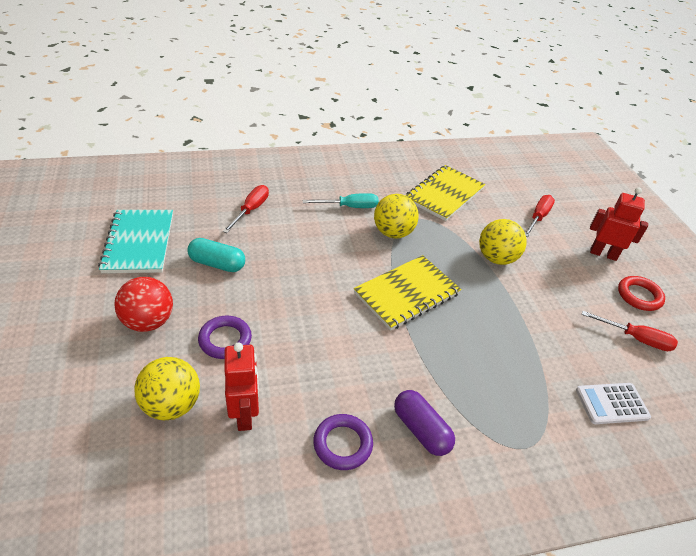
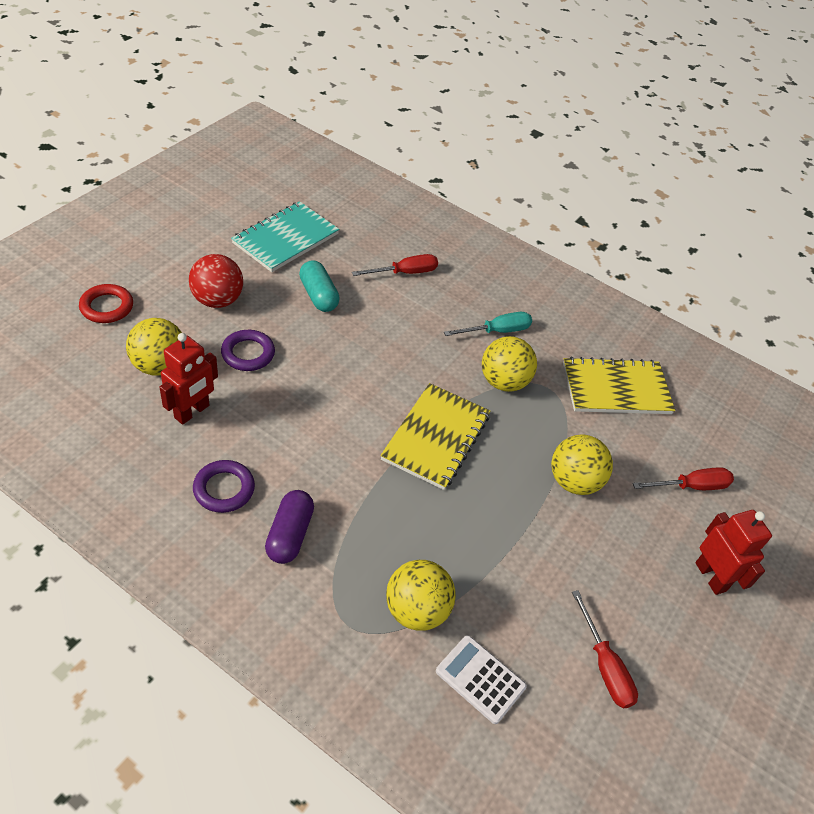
camera: 45 degrees right, 5 degrees up
(349, 207) = (497, 331): turquoise screwdriver -> turquoise screwdriver turned 60 degrees counterclockwise
(406, 293) = (435, 437): yellow notebook -> yellow notebook turned 75 degrees counterclockwise
(538, 400) = (416, 610): none -> yellow ball
(639, 296) = (682, 643): red ring -> red ring (107, 307)

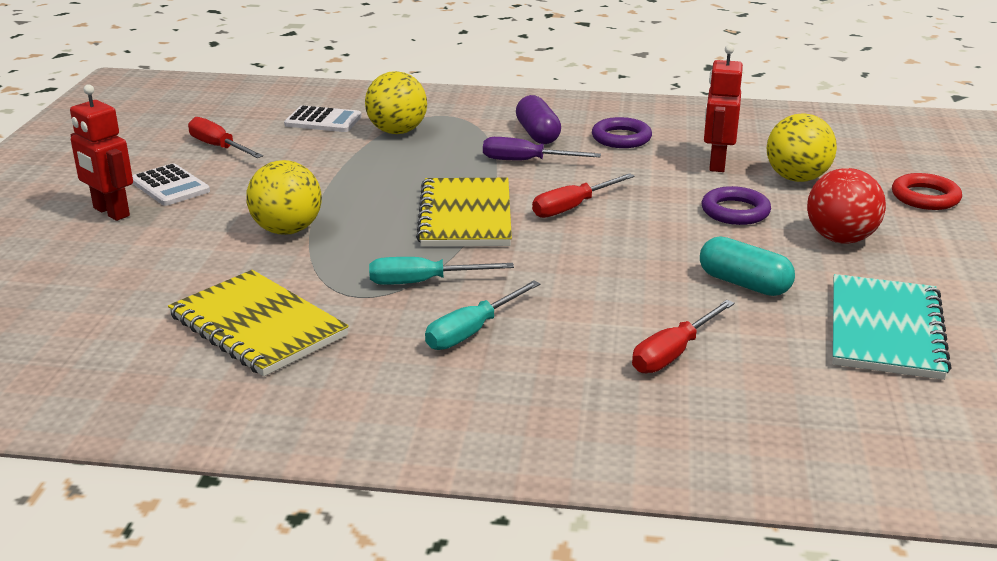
camera: 160 degrees right, 20 degrees down
(337, 492) = (526, 161): none -> purple screwdriver
(503, 382) = (423, 282): yellow ball -> turquoise screwdriver
(616, 389) = (258, 326): yellow notebook -> yellow notebook turned 75 degrees clockwise
(659, 601) = (170, 186): none -> white calculator
(691, 486) = (133, 267): red screwdriver -> red screwdriver (572, 207)

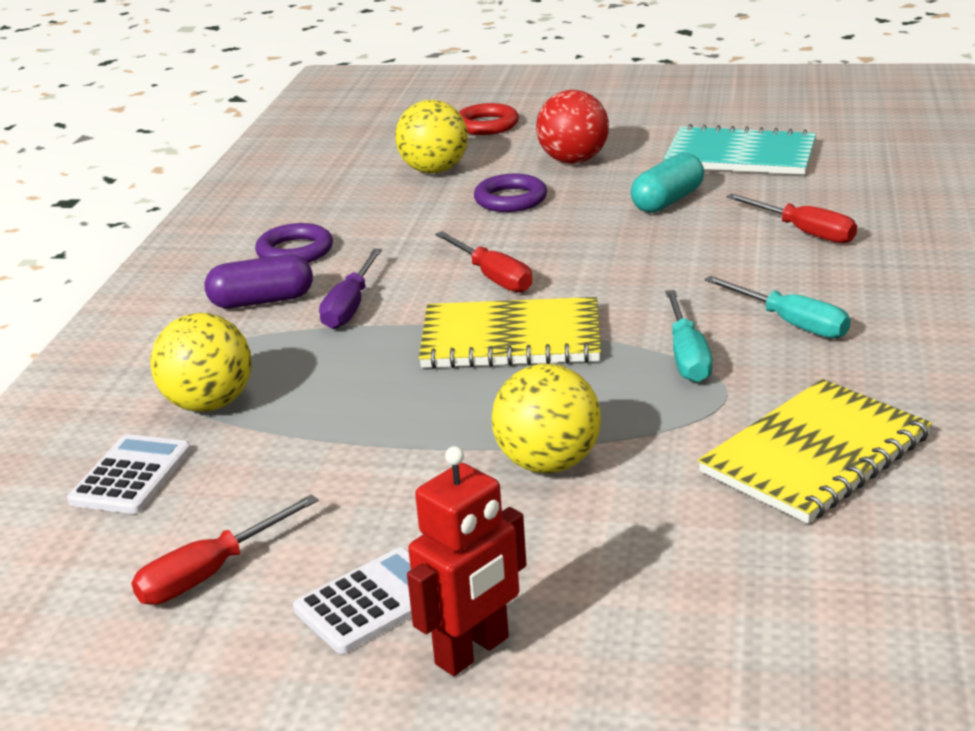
camera: 85 degrees left, 0 degrees up
(717, 164) = (387, 204): red robot -> none

